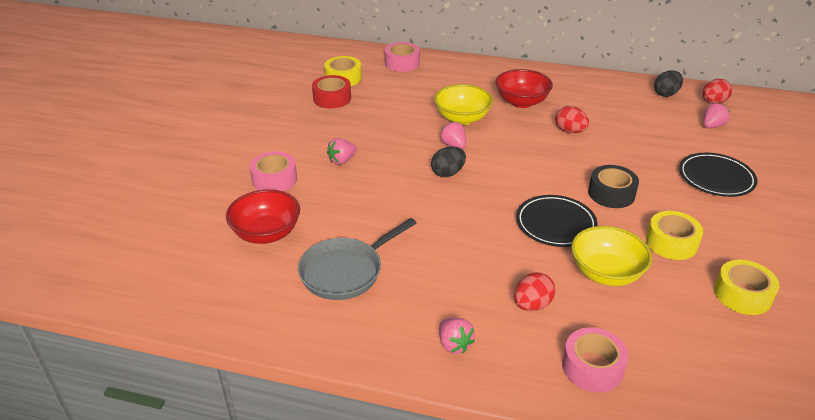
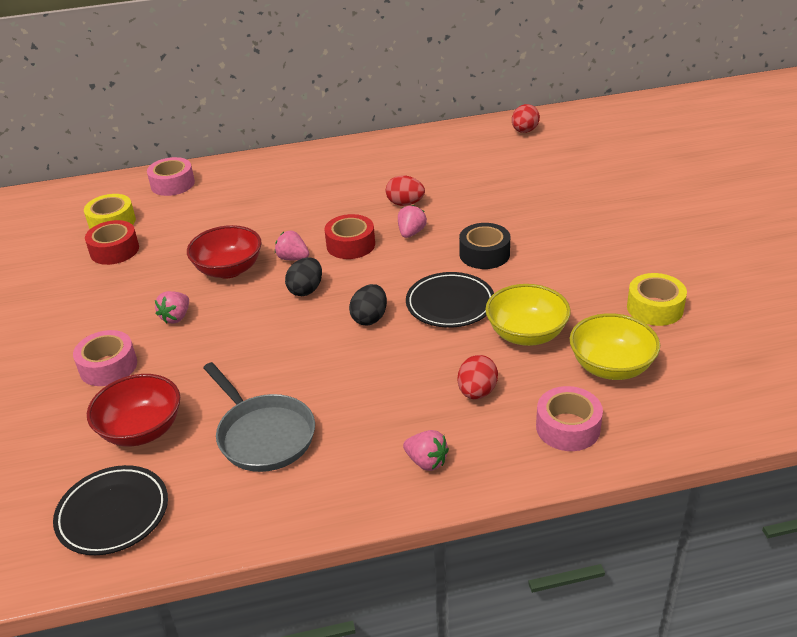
camera: 25 degrees left, 0 degrees up
(345, 271) = (263, 435): grey pan -> grey pan turned 60 degrees counterclockwise
(462, 118) = (283, 225): yellow bowl -> yellow bowl (611, 367)
(504, 150) = (350, 245): none -> red tape
(521, 102) = (336, 188): red bowl -> red bowl (229, 269)
(666, 94) = (475, 135): black egg -> black egg (370, 318)
(671, 243) = (567, 282): yellow tape -> none
(712, 126) = (537, 155): pink strawberry -> pink strawberry (411, 233)
(716, 178) = (570, 206): black plate -> black plate (113, 514)

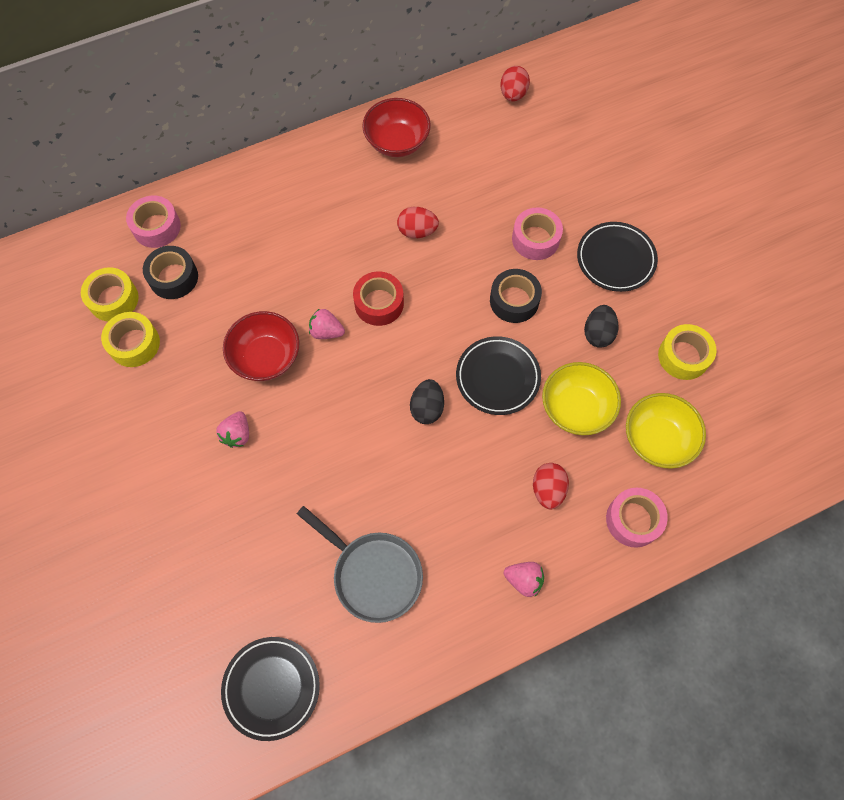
camera: 15 degrees left, 30 degrees up
(108, 366) = (195, 512): pink tape -> pink tape (535, 239)
(114, 250) = (134, 344): red tape -> yellow tape
(141, 430) = (259, 587): red bowl -> red bowl (397, 142)
(171, 214) = (173, 277): none -> black tape
(306, 290) = (354, 377): black egg -> black egg (598, 333)
(411, 233) = (435, 277): pink strawberry -> none
(597, 236) = (615, 259): none -> black plate

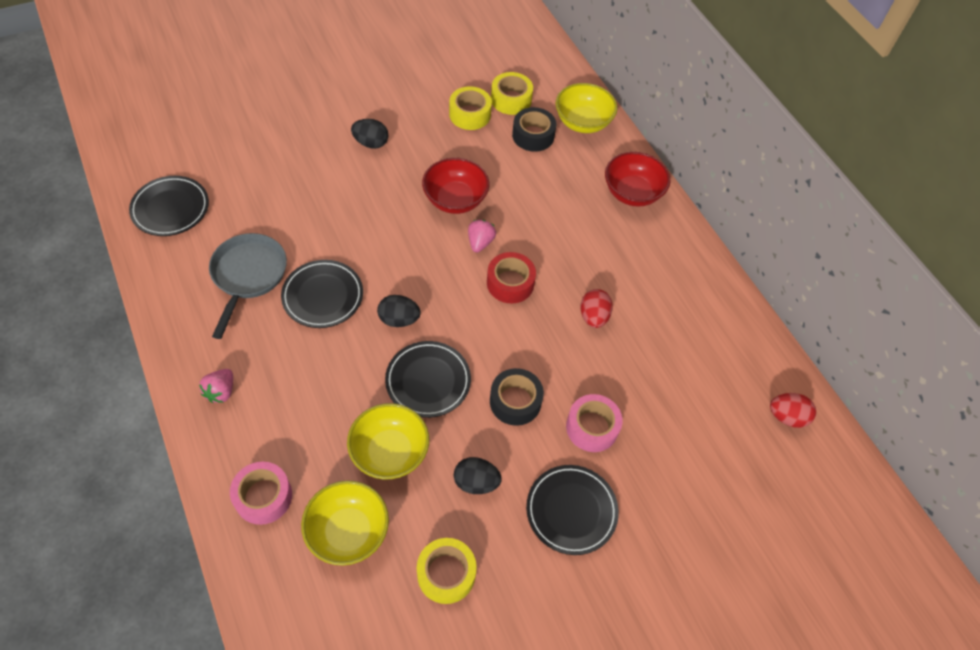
camera: 85 degrees right, 10 degrees down
(156, 227) = (582, 122): pink tape -> yellow bowl
(174, 454) = (371, 143): none -> black egg
(237, 434) = (384, 182): pink strawberry -> none
(373, 574) = (248, 275): grey pan -> grey pan turned 150 degrees clockwise
(397, 142) = (701, 301): red bowl -> red bowl (632, 193)
(400, 488) = (323, 296): none -> black plate
(548, 490) = (305, 419): red egg -> none

